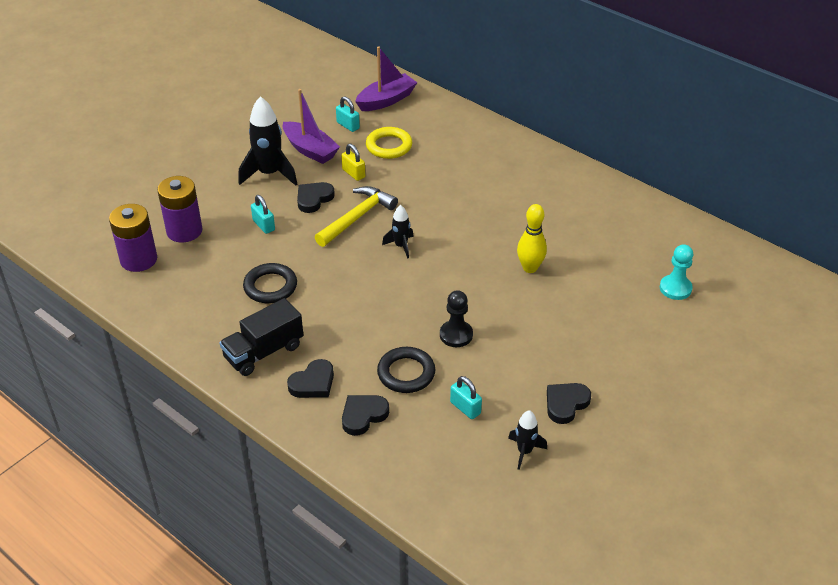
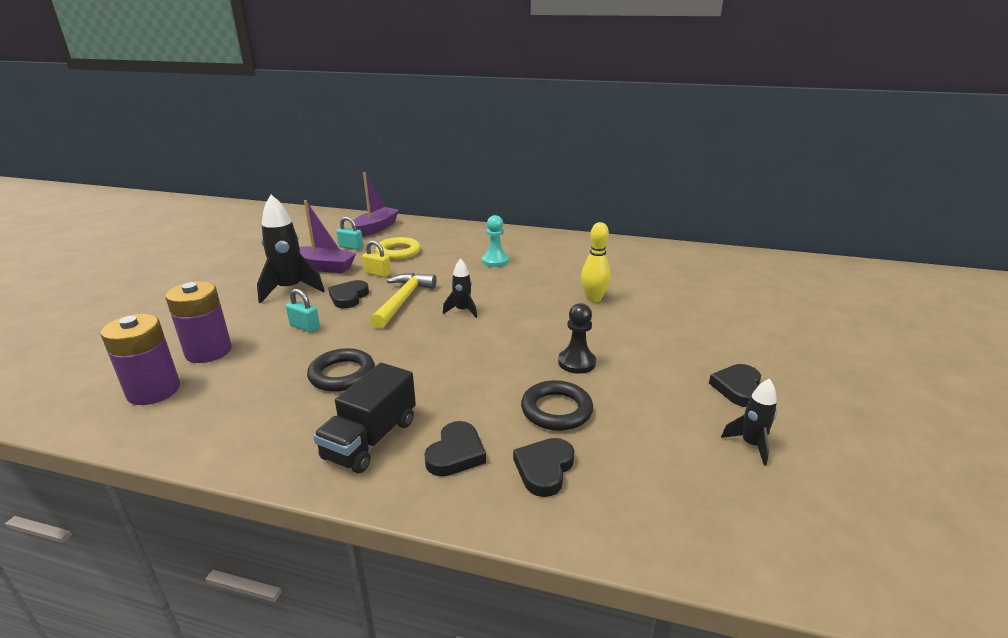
camera: 25 degrees left, 15 degrees down
(465, 408) = (648, 423): turquoise padlock -> none
(675, 288) = (721, 284): turquoise pawn -> turquoise pawn (495, 261)

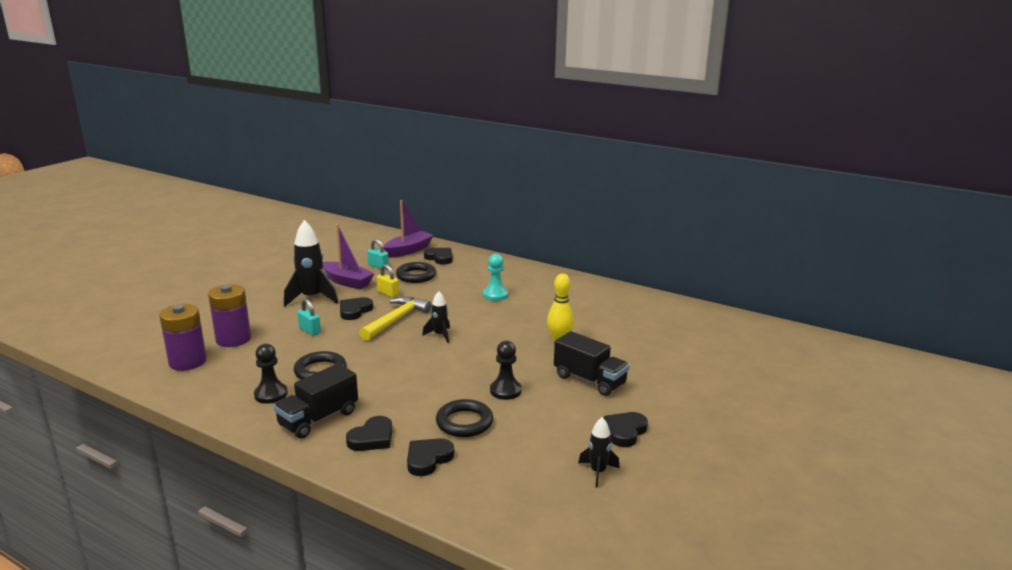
camera: 15 degrees right, 5 degrees down
(289, 417) = (271, 394): none -> black pawn
(398, 252) = (416, 276): yellow ring -> black ring
(413, 232) = (439, 258): none -> black heart
(656, 336) = (589, 380): none -> black truck

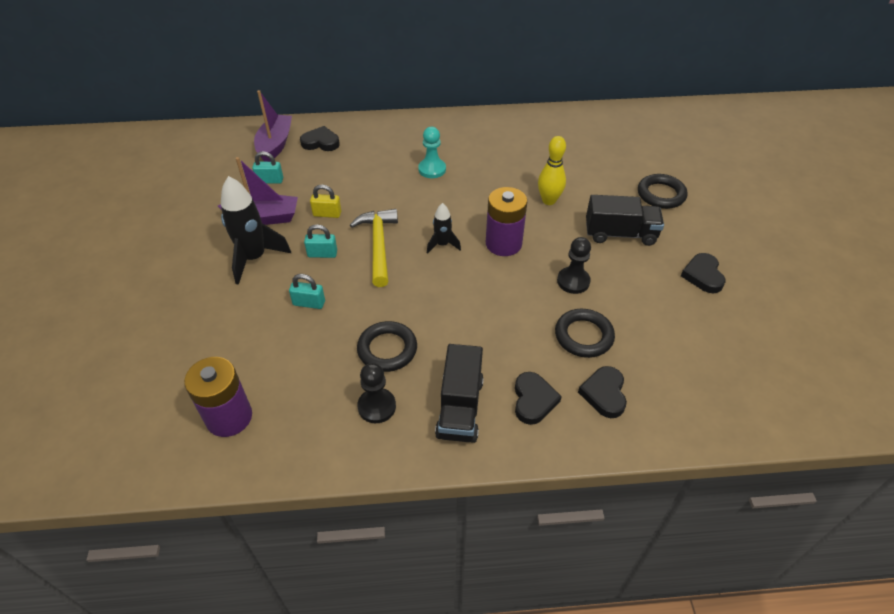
camera: 35 degrees left, 25 degrees up
(233, 339) = (240, 358): purple battery -> purple battery (503, 244)
(354, 311) = (322, 254): black heart -> turquoise padlock
(416, 276) = (326, 177): black ring -> black ring (661, 194)
(598, 472) = (731, 328): black rocket -> none

